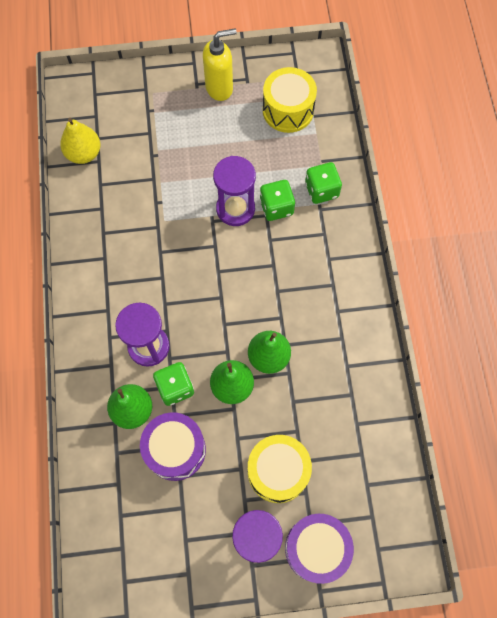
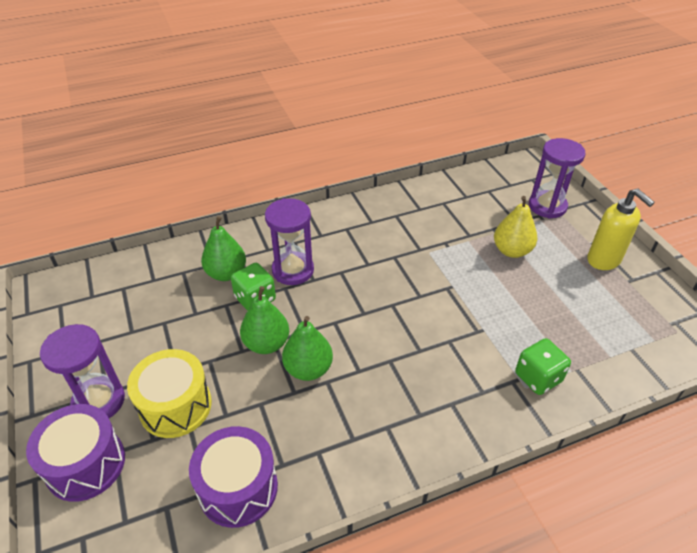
camera: 75 degrees right, 25 degrees down
(84, 153) = (468, 186): yellow pear -> yellow pear (511, 250)
(175, 450) = (190, 313): purple drum -> purple drum (238, 488)
(235, 209) = (470, 303): purple hourglass -> purple hourglass (547, 206)
(276, 207) = (491, 338): green dice -> none
(288, 110) = (621, 323): yellow drum -> none

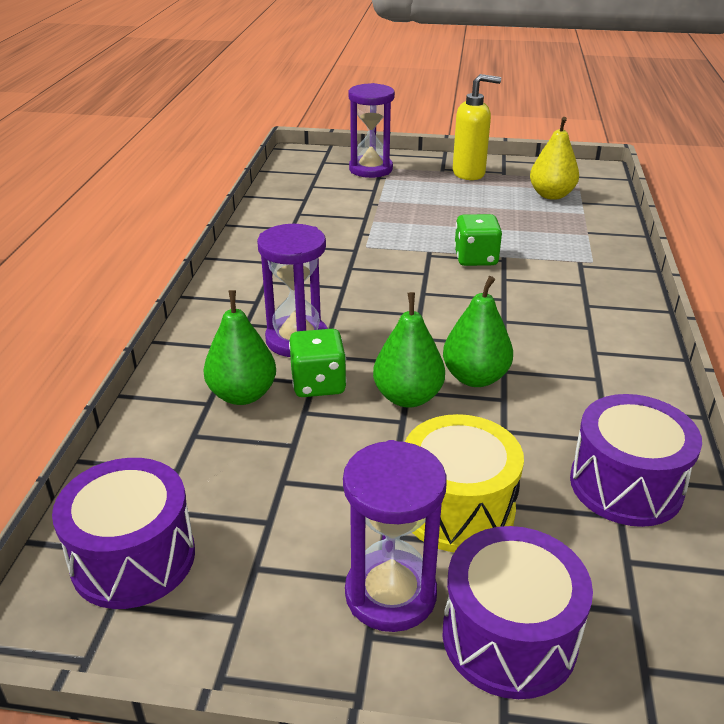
camera: 60 degrees left, 10 degrees down
(88, 296) = (133, 558): none -> purple drum
(511, 250) = (412, 206): yellow pear -> yellow pear (551, 195)
(538, 377) = (585, 252): green dice -> green dice (475, 258)

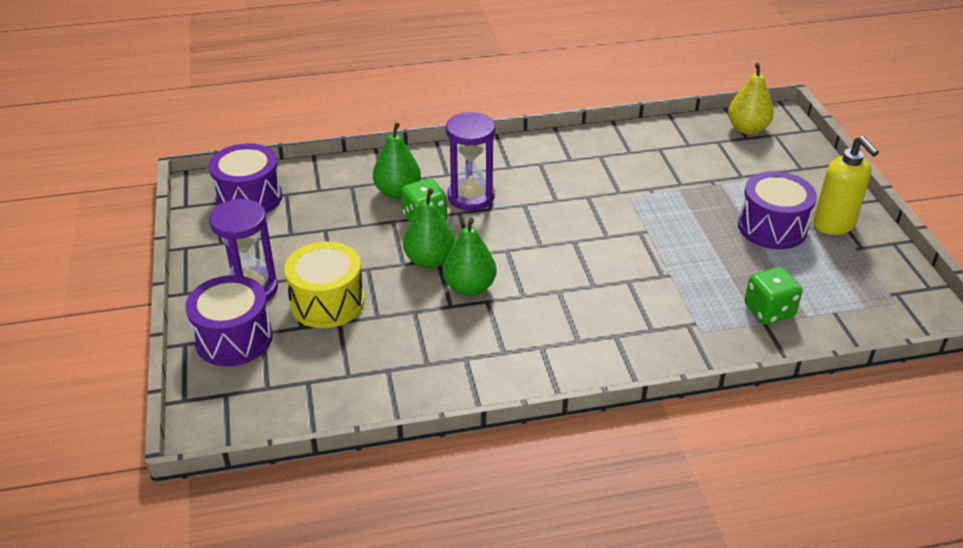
camera: 70 degrees right, 5 degrees up
(370, 169) = (784, 164): purple hourglass -> none
(475, 258) = (653, 259): green dice -> green dice (769, 311)
(551, 195) = (832, 288): yellow pear -> yellow pear (747, 129)
(626, 485) = (379, 376): purple drum -> purple drum (772, 227)

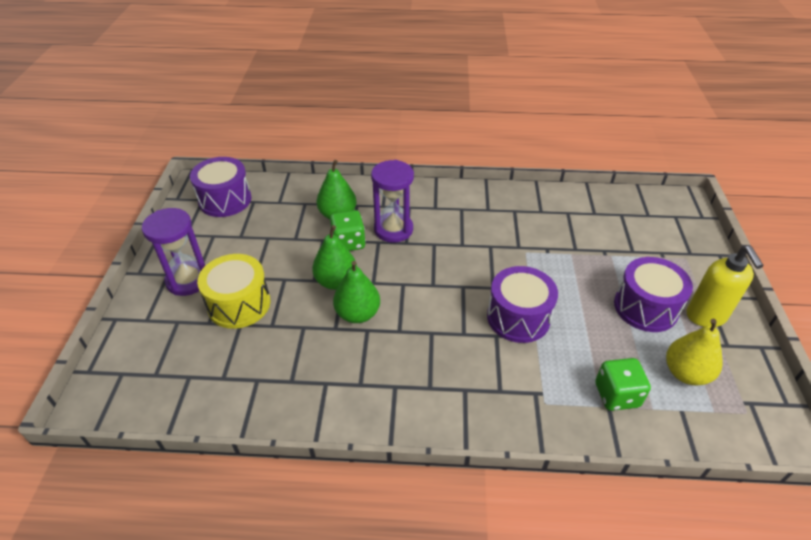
camera: 15 degrees right, 5 degrees up
(234, 338) = (153, 322): purple drum -> purple drum (518, 317)
(747, 129) = (651, 207): yellow pear -> yellow pear (686, 373)

